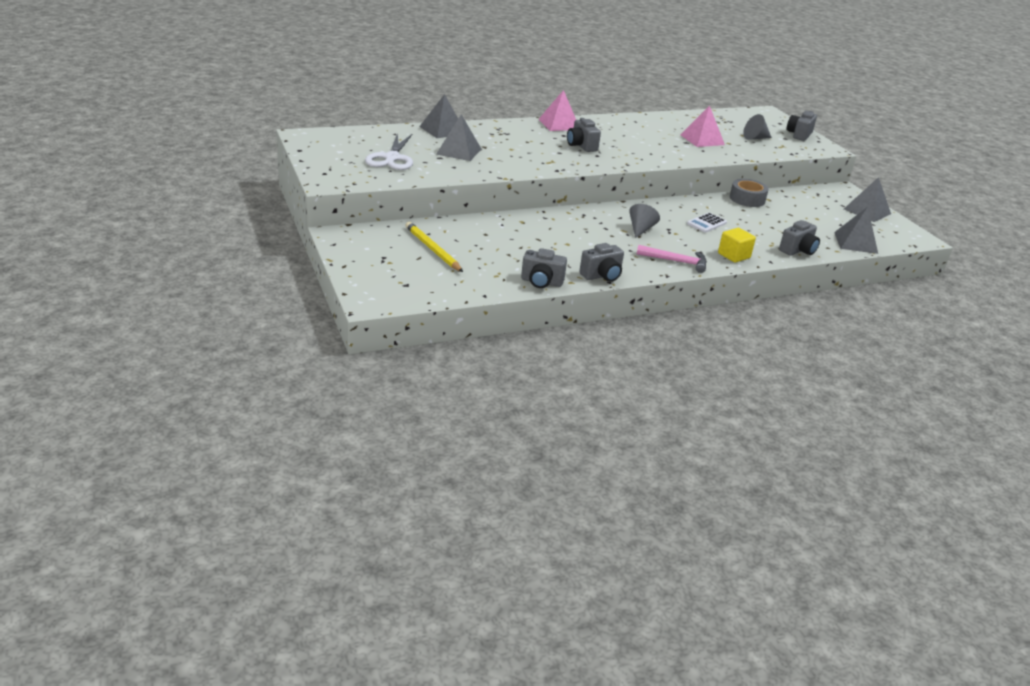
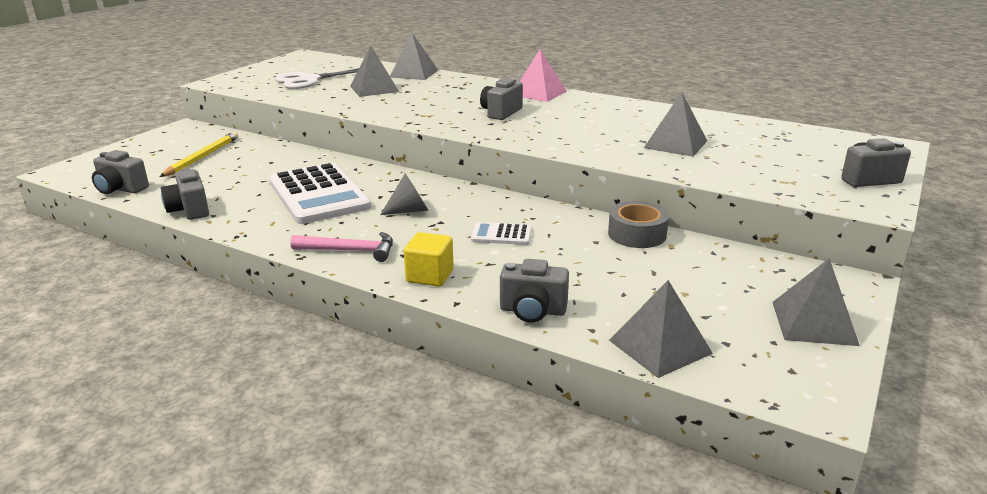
camera: 55 degrees right, 5 degrees down
(575, 241) = (318, 194): none -> white calculator
(602, 276) = (246, 229): grey camera -> grey camera (121, 189)
(676, 261) = (350, 251): pink hammer -> pink hammer turned 60 degrees counterclockwise
(702, 139) = (675, 144): pink pyramid -> grey pyramid
(755, 138) = (769, 163): grey cone -> none

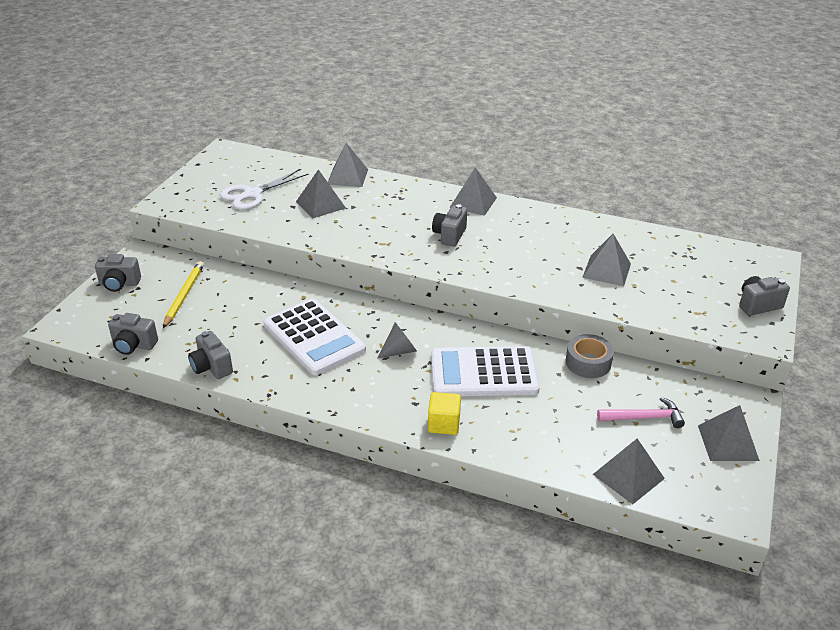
camera: 10 degrees left, 10 degrees up
(350, 251) = (370, 402): pink hammer -> pink hammer (644, 418)
(501, 235) = (483, 373): white calculator -> white calculator, size x2.24
(532, 311) = (532, 452): grey camera -> grey camera (119, 284)
(539, 93) = (473, 202): pink pyramid -> grey pyramid

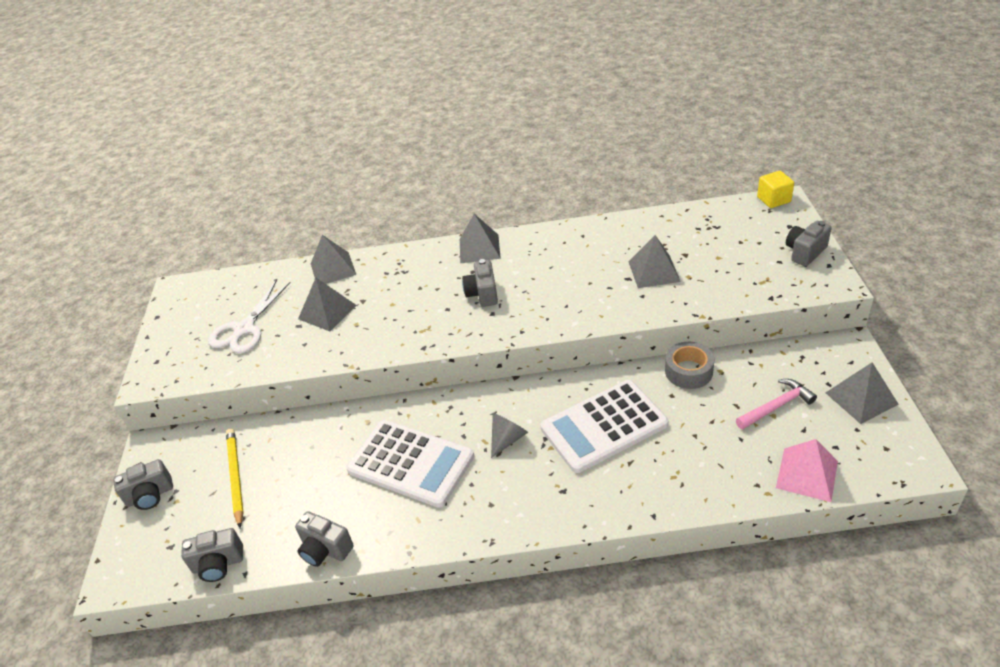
camera: 20 degrees left, 5 degrees up
(444, 424) = (606, 501): yellow cube -> yellow cube (773, 199)
(628, 476) = (806, 474): grey pyramid -> pink pyramid

